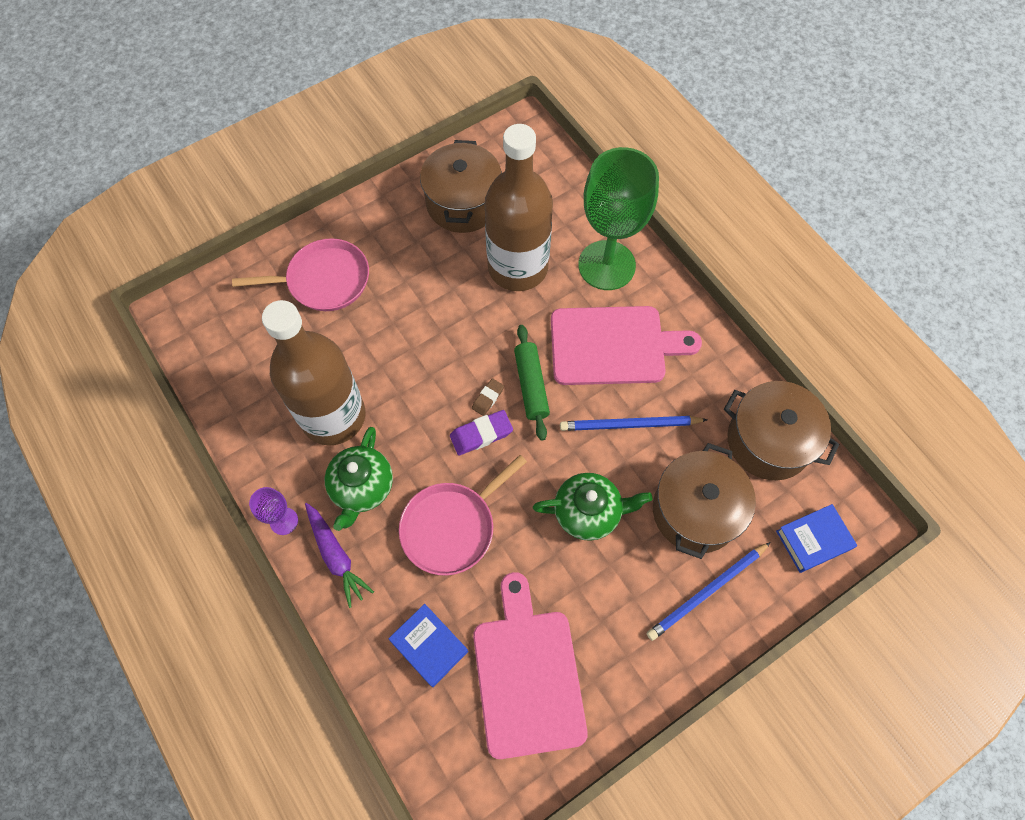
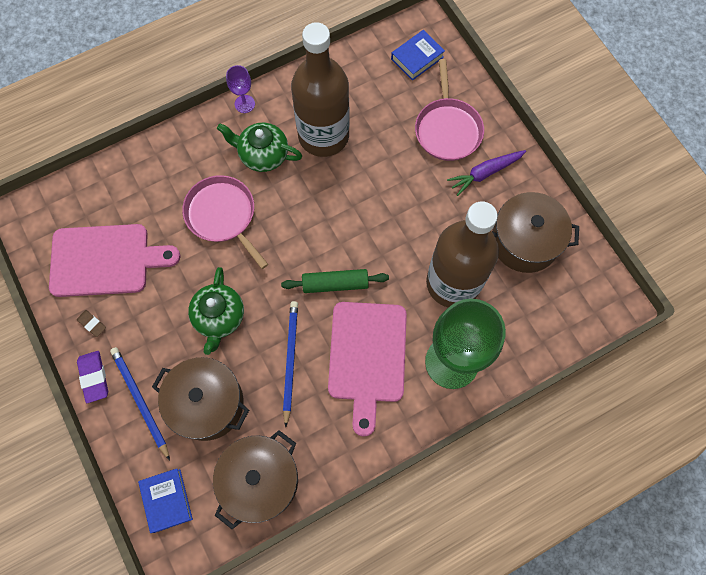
camera: 95 degrees right, 5 degrees up
(336, 556) = (213, 137): purple carrot -> purple carrot (485, 173)
(429, 646) = (138, 196): blue book -> blue book (417, 58)
(481, 434) = (296, 241): purple eraser -> purple eraser (94, 377)
(488, 398) = (327, 249): brown eraser -> brown eraser (92, 324)

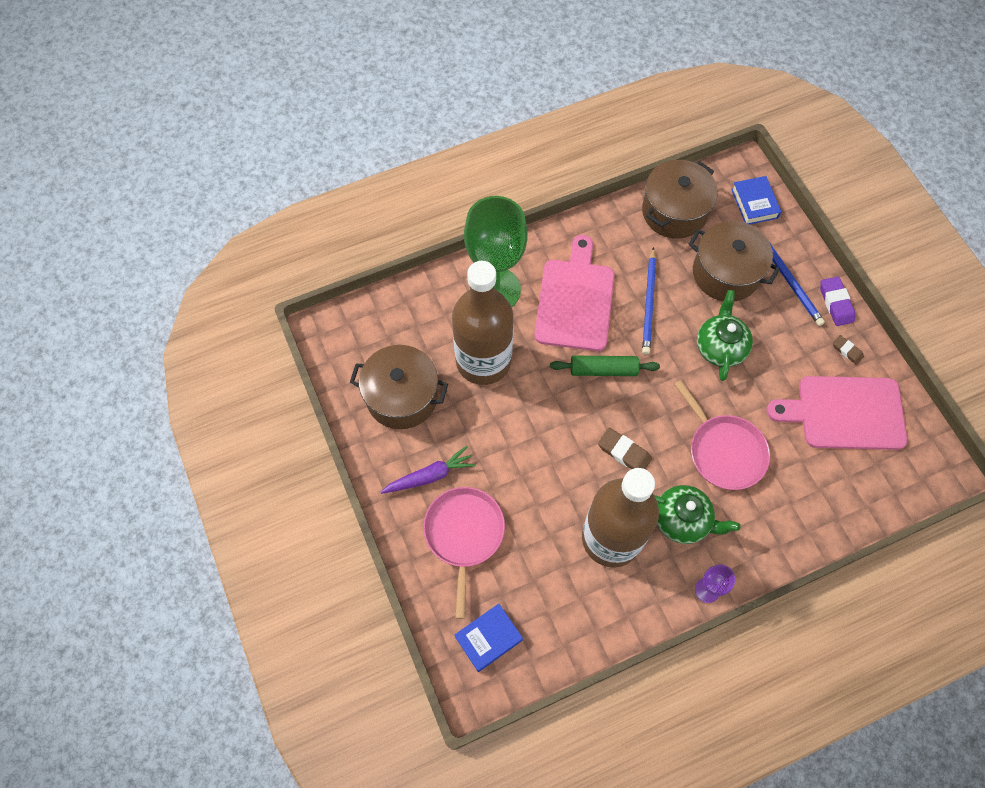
camera: 175 degrees left, 5 degrees down
(314, 207) = (624, 452): none -> brown eraser

